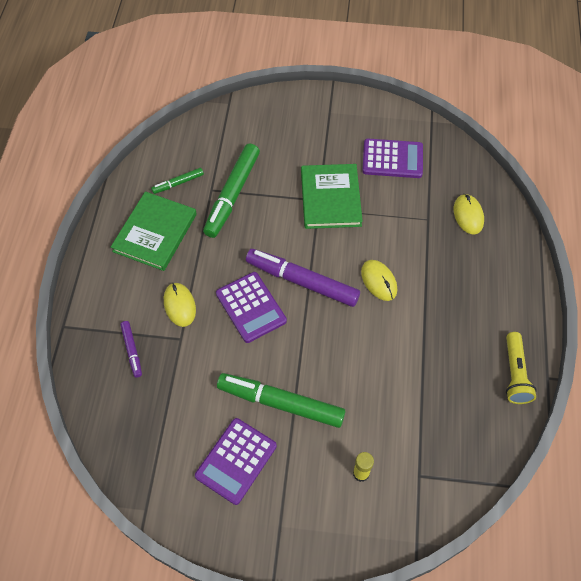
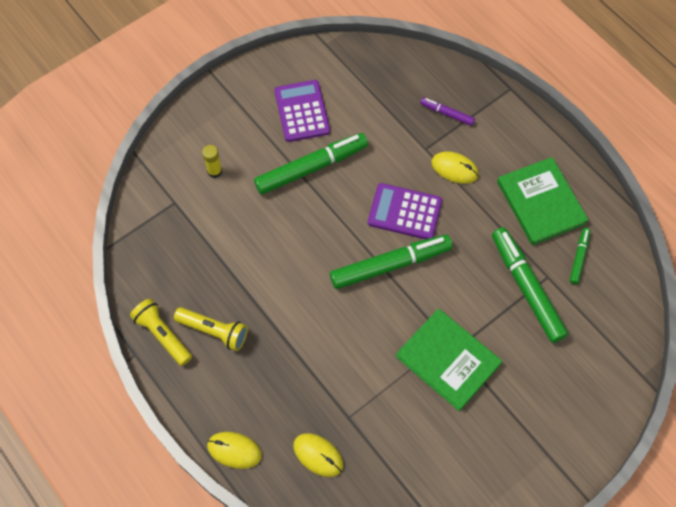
camera: 135 degrees right, 5 degrees up
(302, 281) = (390, 265): purple marker -> green marker
(379, 281) = (333, 319): yellow mouse -> yellow mouse (234, 450)
(392, 159) = (439, 455): purple calculator -> none
(473, 344) = (214, 331): none -> yellow flashlight

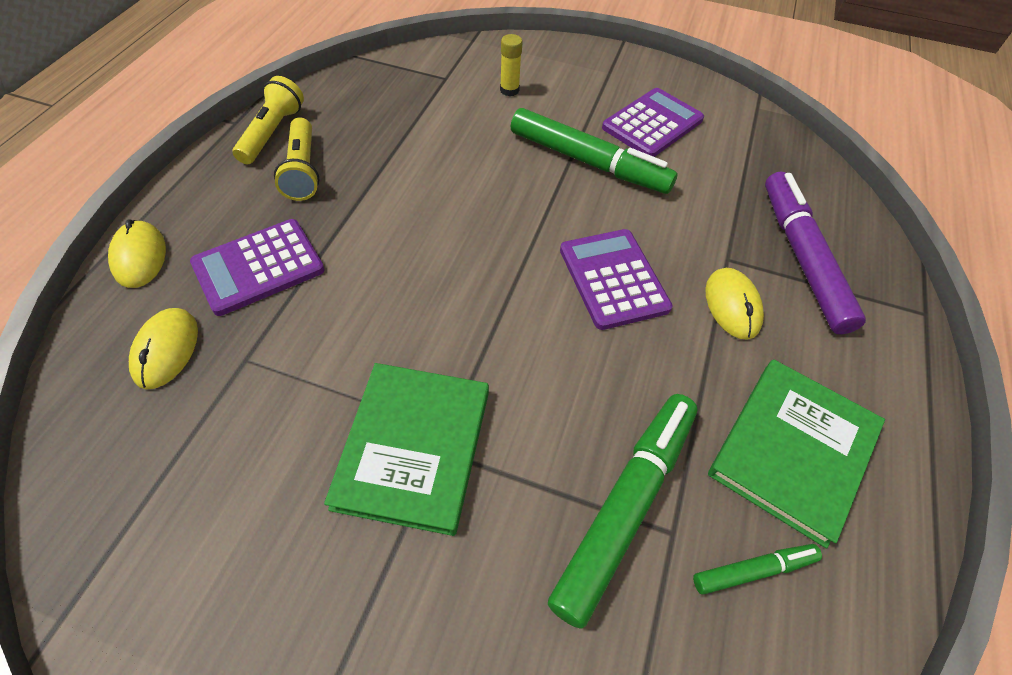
camera: 55 degrees right, 10 degrees down
(284, 387) = (258, 267): none -> purple calculator
(390, 265) = (519, 300): green marker -> none
(447, 113) = (802, 258): purple marker -> purple marker, size x2.04

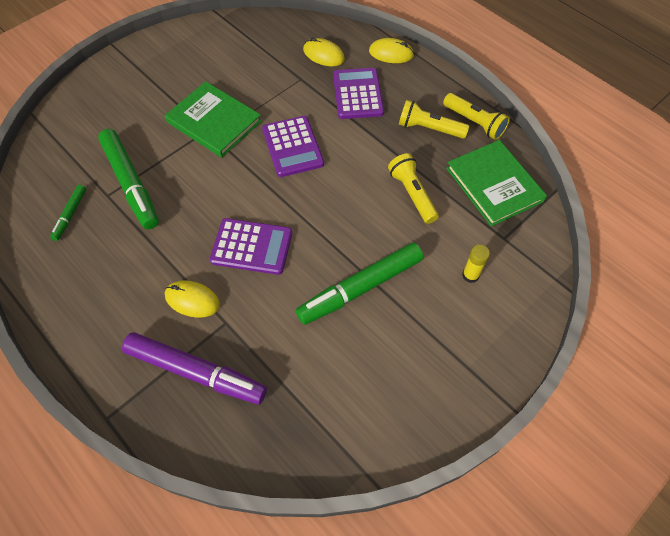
camera: 120 degrees right, 5 degrees up
(427, 157) = (412, 194): none -> yellow flashlight
(652, 124) = (382, 360): purple calculator -> purple calculator (292, 147)
(793, 450) = (98, 268): green book -> green book (494, 185)

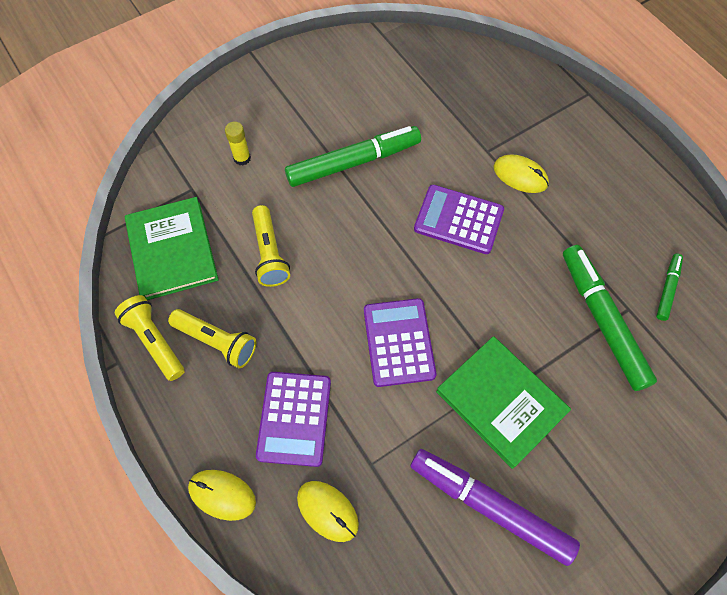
camera: 170 degrees left, 5 degrees up
(196, 372) = (514, 115): purple marker -> purple marker (490, 506)

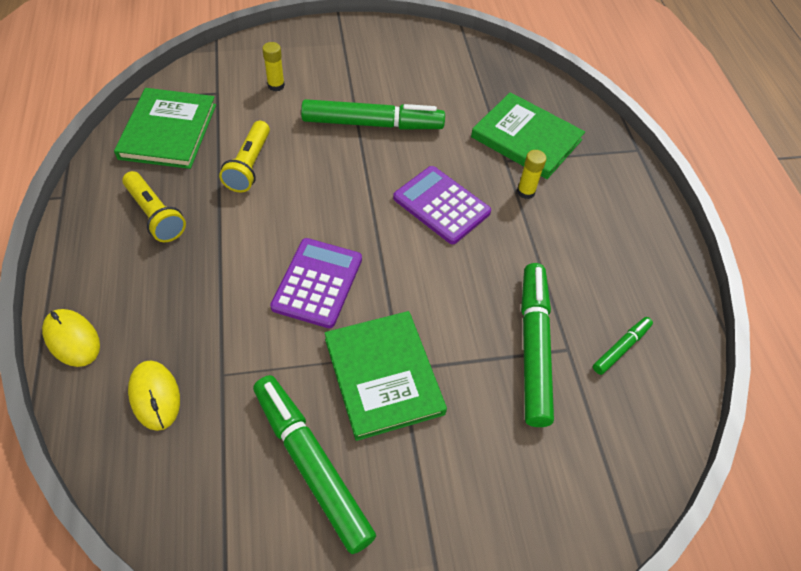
camera: 20 degrees right, 10 degrees down
(154, 341) = (104, 193): yellow flashlight -> none
(294, 418) = (179, 305): purple calculator -> none
(490, 506) = (311, 465): purple marker -> green marker
(493, 121) = (526, 138): none -> green book
(520, 175) = (525, 192): yellow mouse -> yellow glue stick

